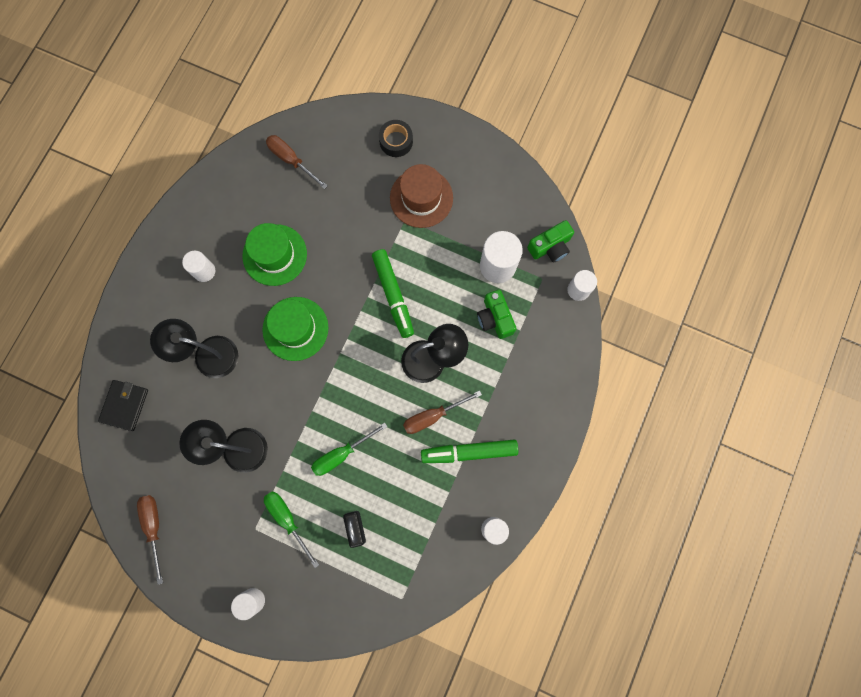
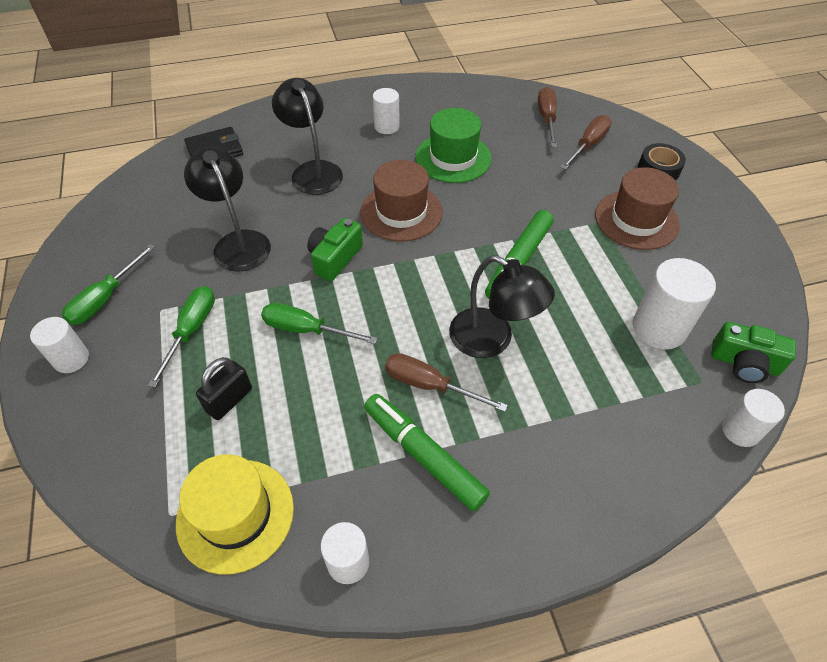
camera: 50 degrees right, 25 degrees down
(154, 527) = (105, 234): brown screwdriver -> brown screwdriver (588, 145)
(217, 556) = (106, 298): none -> green screwdriver
(295, 328) = (401, 212): green hat -> brown hat
(427, 566) = (235, 514): none -> yellow hat
(495, 318) = (603, 367): green camera -> green camera (335, 258)

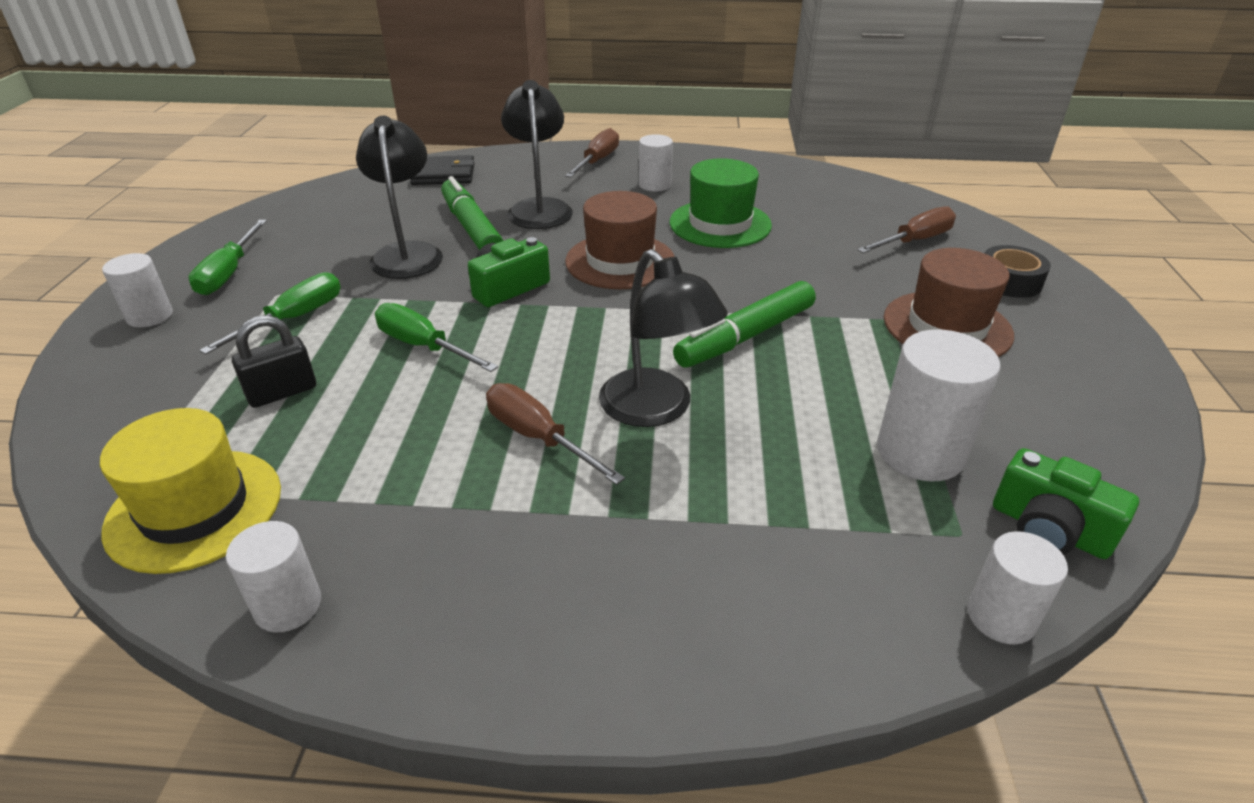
camera: 20 degrees right, 15 degrees down
(106, 298) = (229, 273): green screwdriver -> green screwdriver turned 45 degrees counterclockwise
(423, 455) = (476, 512): green marker -> green marker (471, 227)
(546, 119) = (869, 208): brown screwdriver -> brown screwdriver (597, 161)

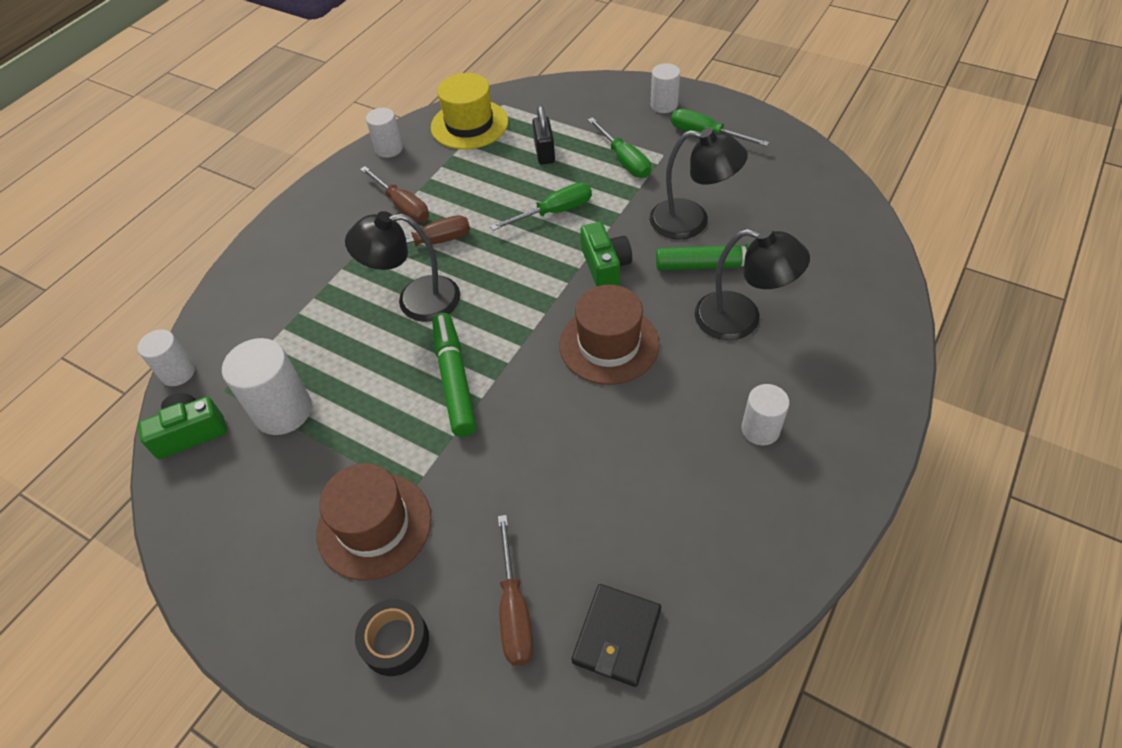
camera: 120 degrees right, 15 degrees up
(443, 174) = (852, 267): black wallet -> black wallet (616, 636)
(597, 161) = (848, 400): brown screwdriver -> brown screwdriver (402, 206)
(720, 224) = (641, 447): green hat -> none

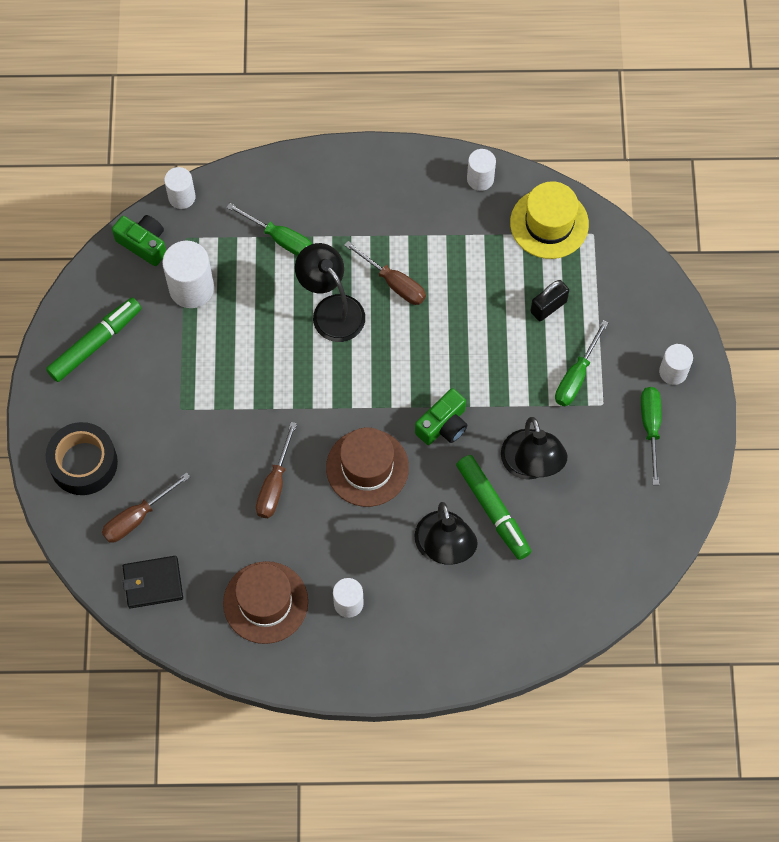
camera: 55 degrees right, 15 degrees up
(374, 525) = (145, 403): brown hat -> brown hat (265, 602)
(395, 641) = (83, 463): black tape -> black tape, size x1.52
(402, 206) = (420, 235): brown screwdriver -> brown screwdriver (275, 484)
(454, 379) = (278, 381): green marker -> green marker (95, 343)
(554, 212) = (481, 355): green screwdriver -> green screwdriver (280, 238)

